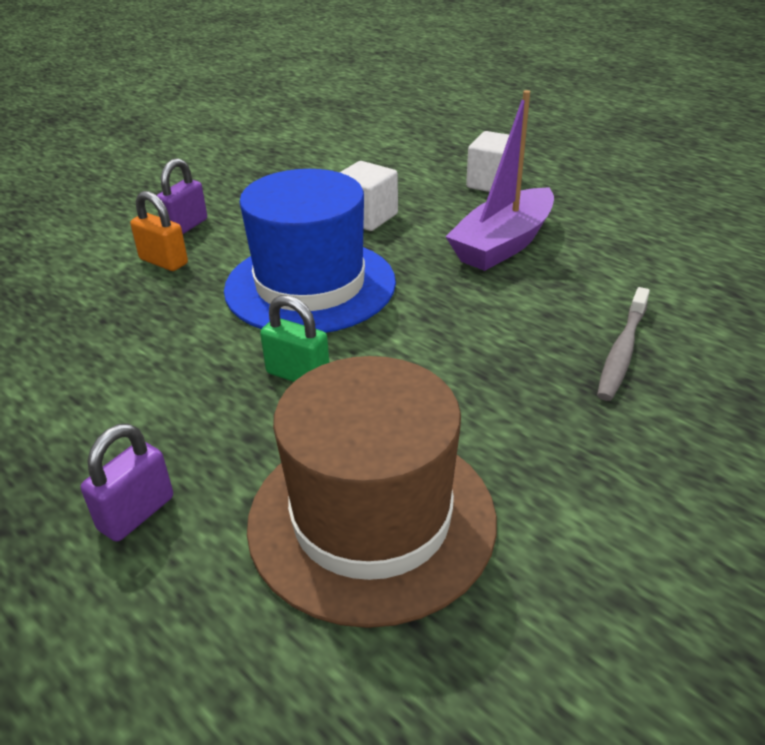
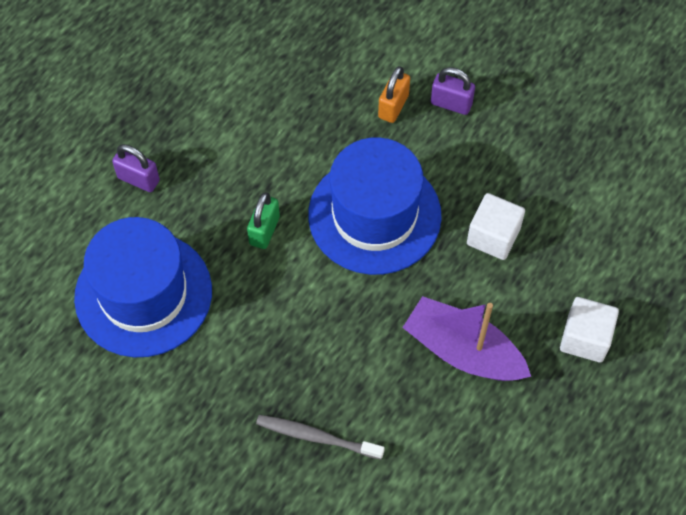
camera: 80 degrees right, 25 degrees up
(371, 519) = (143, 294): brown hat -> blue hat

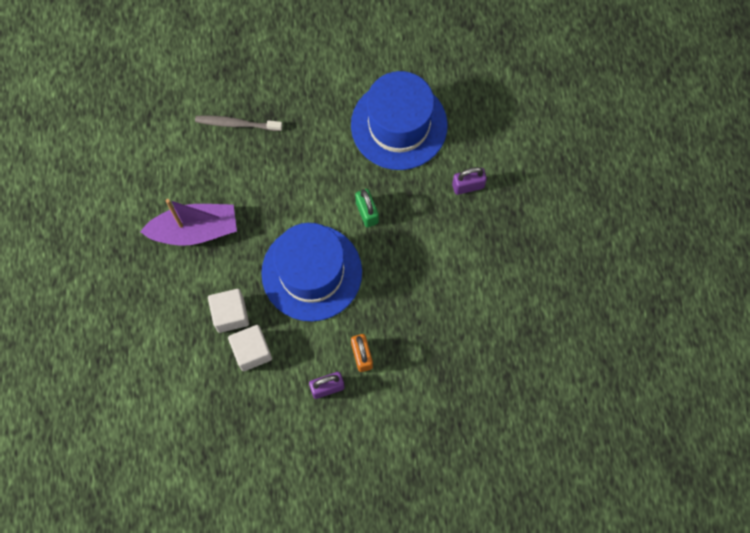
camera: 140 degrees right, 10 degrees up
(317, 437) = (237, 124): grey toothbrush -> grey toothbrush turned 150 degrees counterclockwise
(585, 338) = (130, 291): white cube -> white cube (252, 351)

